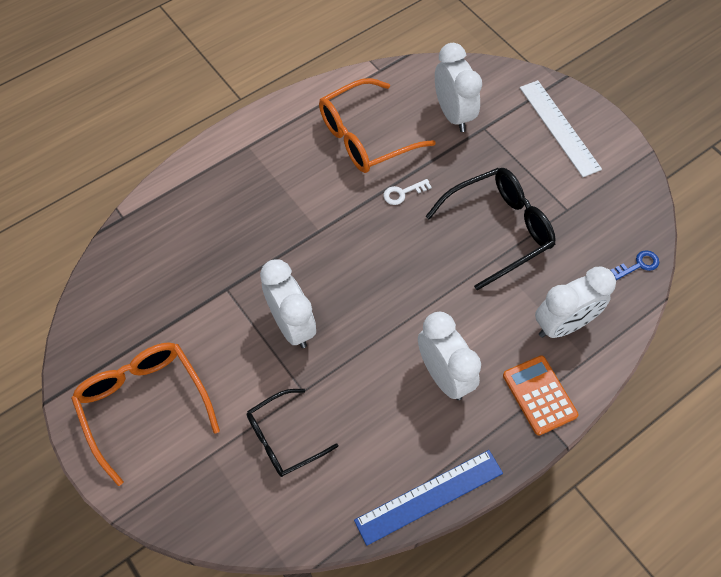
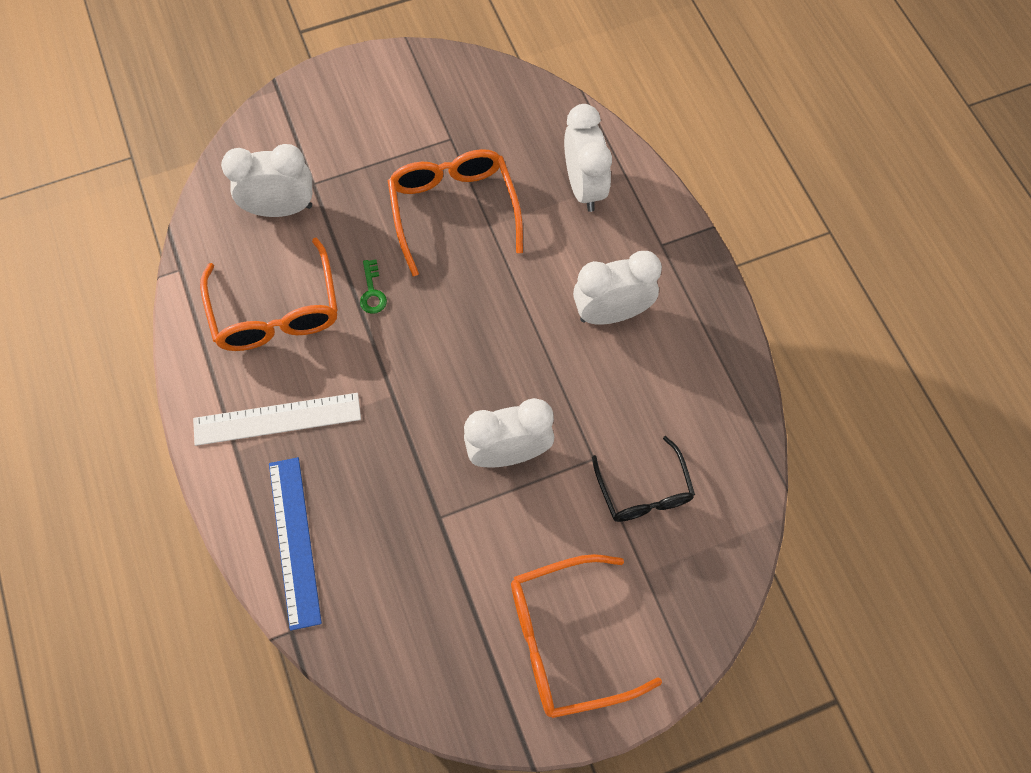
camera: 75 degrees left, 5 degrees up
(403, 193) = (372, 292): white key -> green key
(429, 496) = (737, 363): blue ruler -> blue ruler (294, 541)
(498, 229) = (453, 210): black glasses -> orange glasses
(539, 395) = (655, 233): orange calculator -> none
(559, 127) = (342, 110): white ruler -> white ruler (277, 419)
(638, 265) = (536, 99): blue key -> none

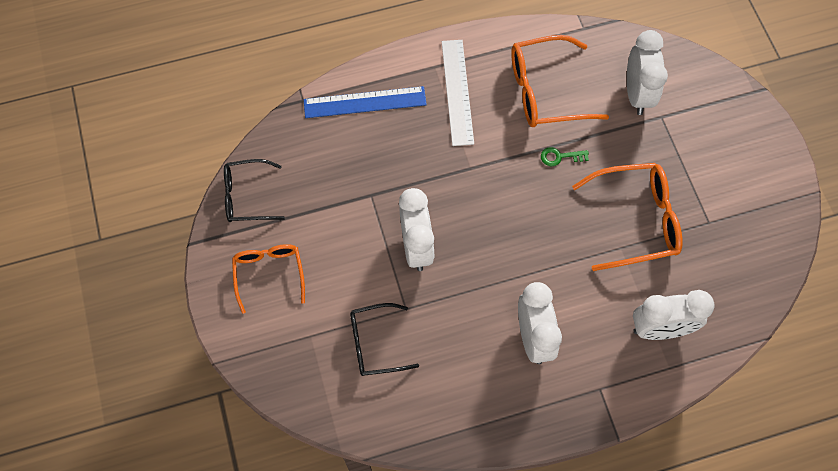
camera: 95 degrees right, 0 degrees up
(451, 691) = (247, 196): none -> black glasses
(566, 641) = (269, 274): orange glasses -> orange glasses, size x0.65

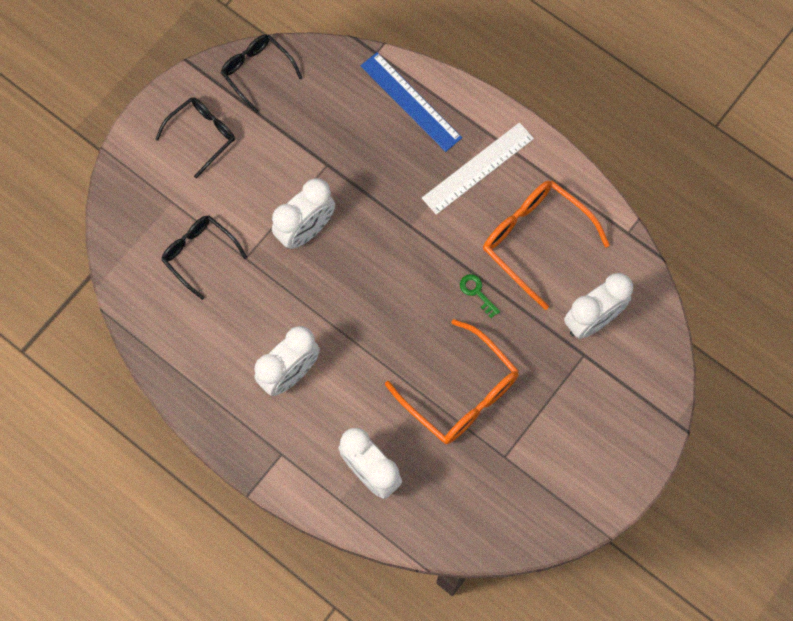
camera: 55 degrees right, 5 degrees up
(269, 274) = (202, 135): orange glasses -> black glasses

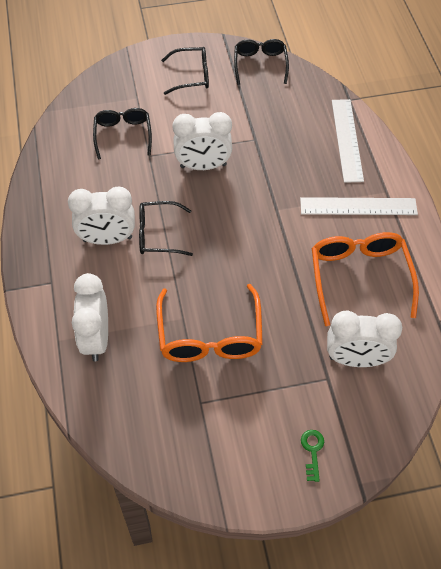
camera: 40 degrees right, 15 degrees down
(330, 333) = (158, 234): none -> black glasses
(410, 101) = (347, 140): blue ruler -> white ruler
(477, 292) = (284, 280): green key -> green key (312, 451)

